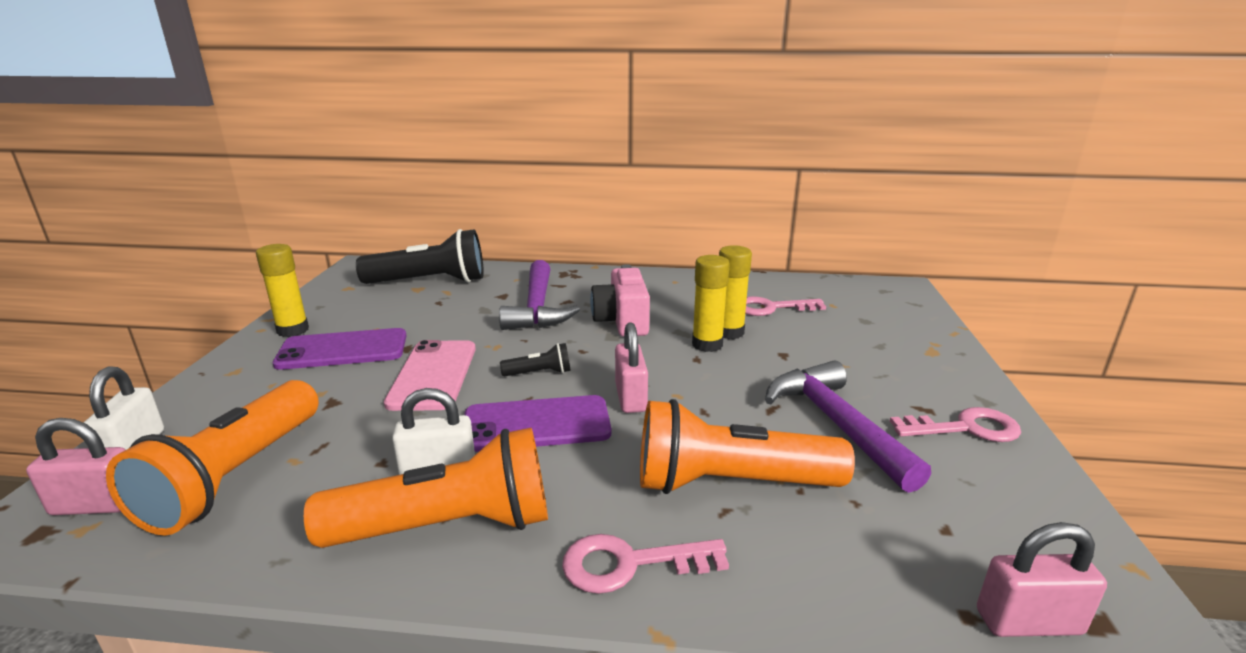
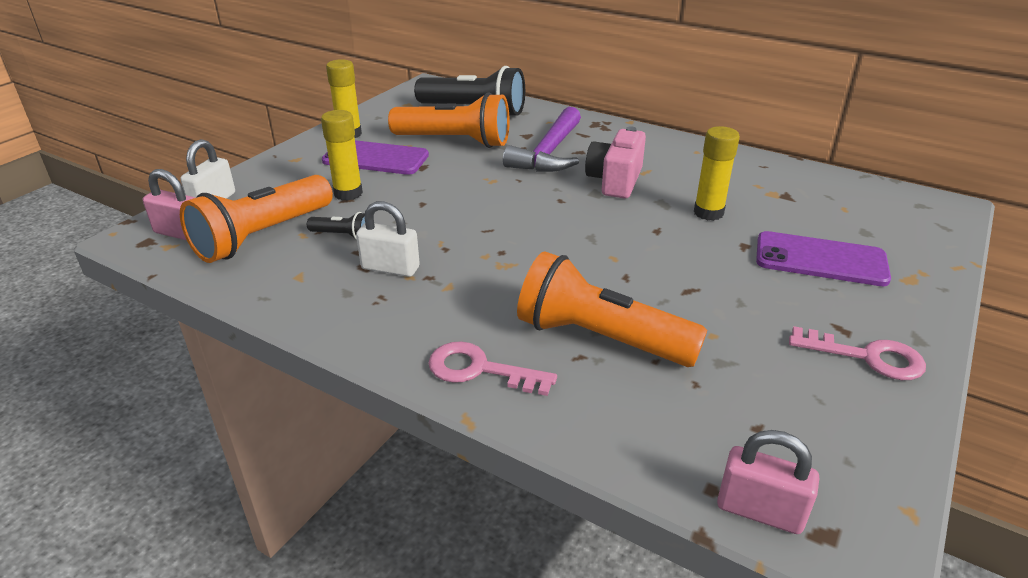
camera: 25 degrees right, 10 degrees up
(433, 375) = (429, 194): pink phone -> none
(448, 526) = (375, 307): orange flashlight -> orange flashlight (455, 141)
(536, 424) = (481, 252): purple phone -> purple phone (820, 259)
(540, 373) = (512, 211): black flashlight -> black flashlight (343, 235)
(631, 397) = (572, 250): pink padlock -> none
(707, 344) = (677, 219): yellow glue stick -> yellow glue stick (348, 193)
(771, 308) = (773, 198): pink key -> none
(836, 424) = (738, 319): purple hammer -> none

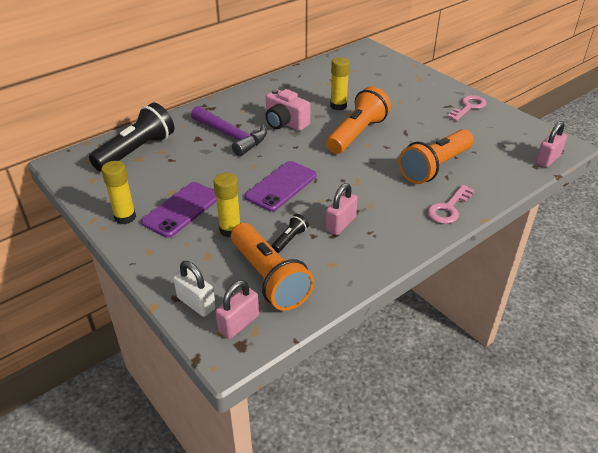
camera: 70 degrees left, 5 degrees up
(390, 268) = (340, 224): white padlock -> pink padlock
(455, 141) = (183, 169): orange flashlight -> orange flashlight (357, 134)
(820, 259) = (395, 92): purple phone -> purple phone (281, 186)

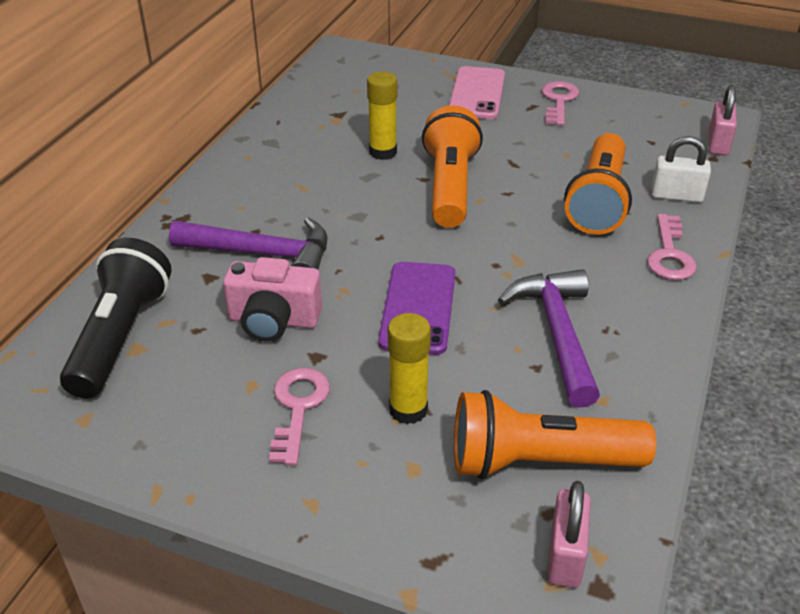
camera: 30 degrees left, 0 degrees up
(125, 217) = (212, 462): yellow glue stick -> none
(182, 209) = (298, 408): purple phone -> pink key
(196, 303) = (471, 555): white padlock -> white padlock (676, 196)
(269, 278) = (539, 462): orange flashlight -> orange flashlight turned 150 degrees clockwise
(285, 123) = (328, 204): pink camera -> pink camera (273, 320)
(290, 239) = (510, 386): black flashlight -> none
(340, 224) = (557, 333): pink padlock -> purple hammer
(422, 90) = (477, 93): none -> pink phone

